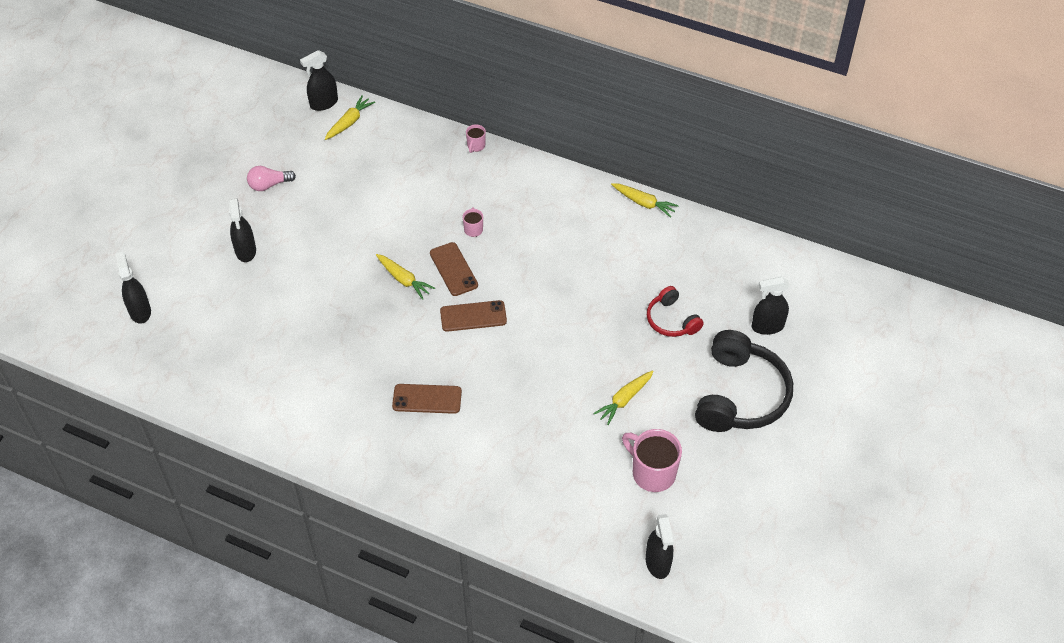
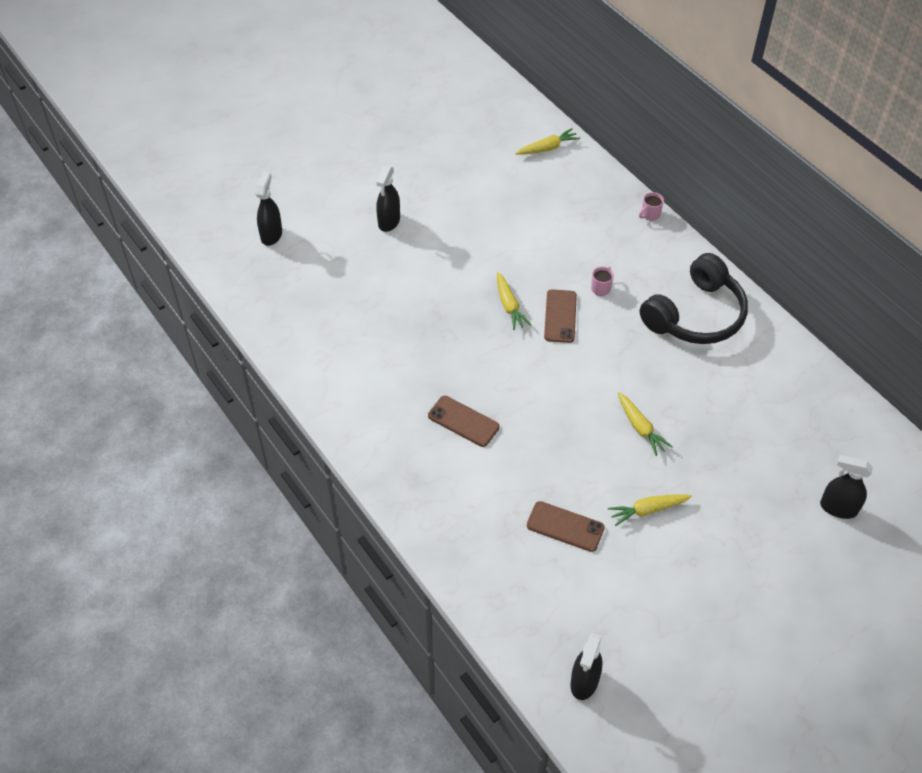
camera: 30 degrees right, 0 degrees up
(269, 185) = (444, 174): pink light bulb -> none
(324, 103) = (535, 123): black spray bottle -> none
(473, 316) = (552, 366): brown phone -> brown phone (565, 527)
(643, 203) = (782, 334): yellow carrot -> yellow carrot (640, 427)
(652, 473) = (632, 593): pink mug -> none
(671, 320) = (741, 457): red headphones -> none
(740, 395) = (768, 562): black headphones -> black headphones (695, 315)

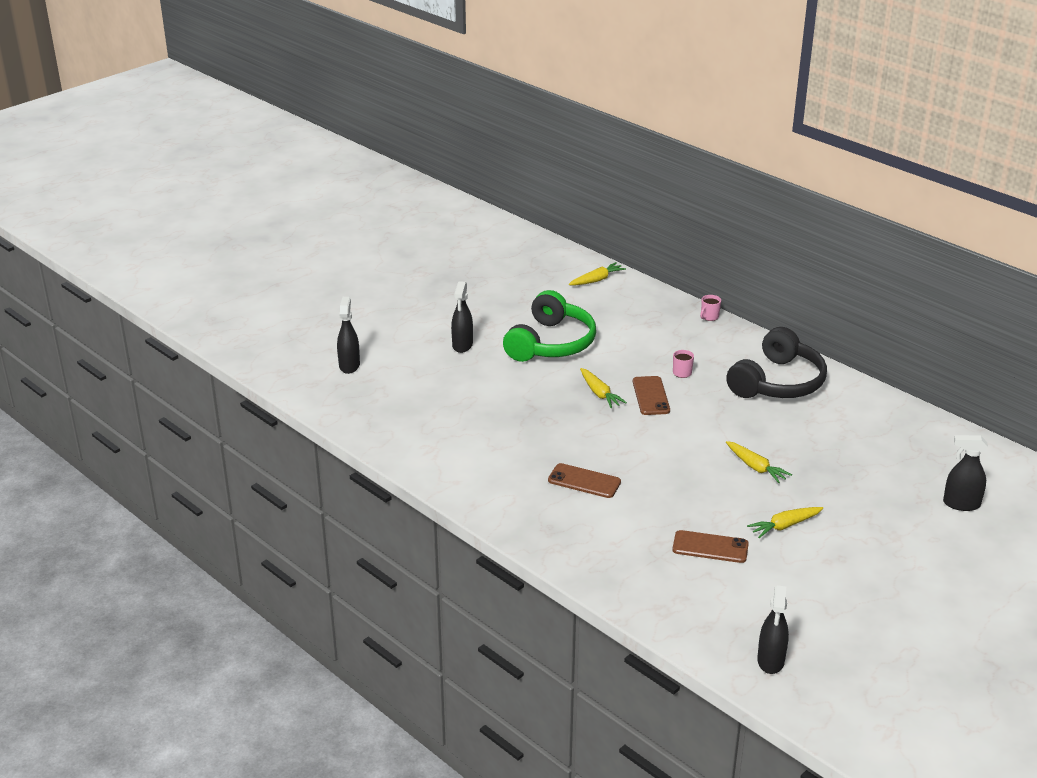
camera: 10 degrees left, 20 degrees down
(478, 230) = (551, 343): none -> green headphones

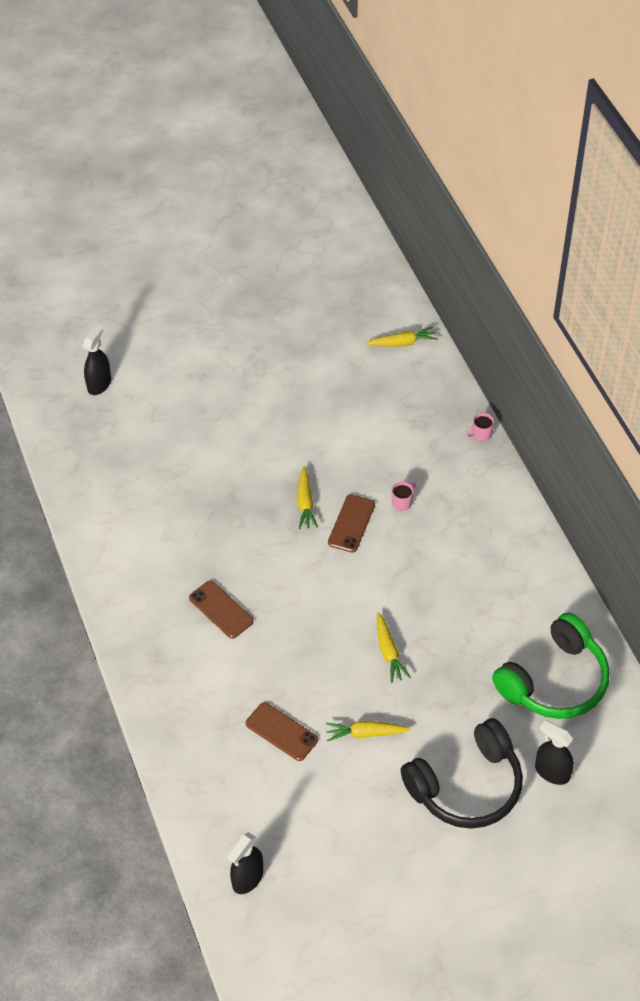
camera: 25 degrees right, 20 degrees up
(462, 345) = (217, 392): black spray bottle -> none
(551, 343) = (301, 418): green headphones -> green headphones (554, 681)
(777, 382) = (487, 549): black headphones -> black headphones (466, 786)

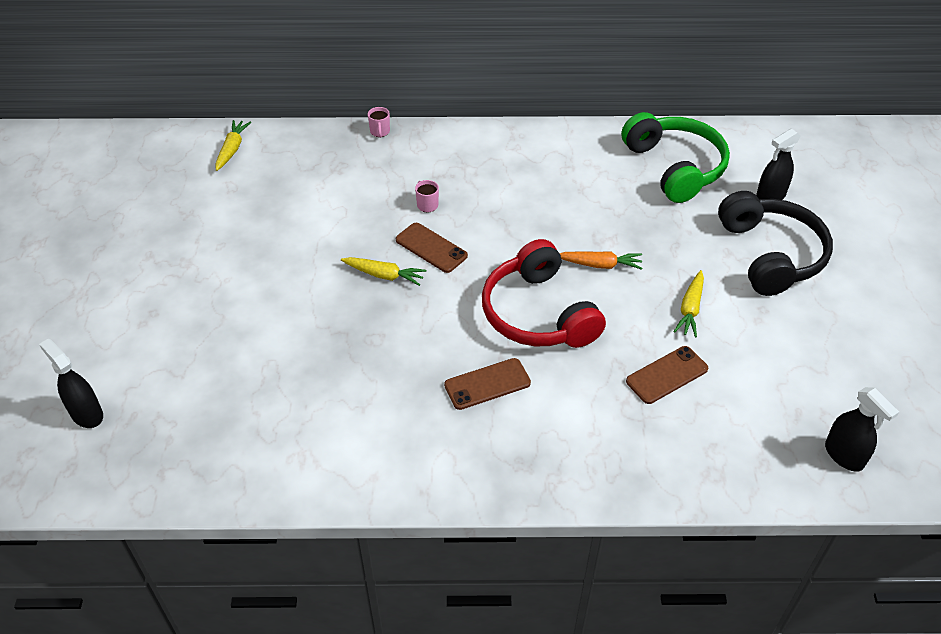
camera: 70 degrees left, 5 degrees down
(310, 622) = (538, 313): none -> red headphones
(388, 652) = (600, 265): yellow carrot -> orange carrot

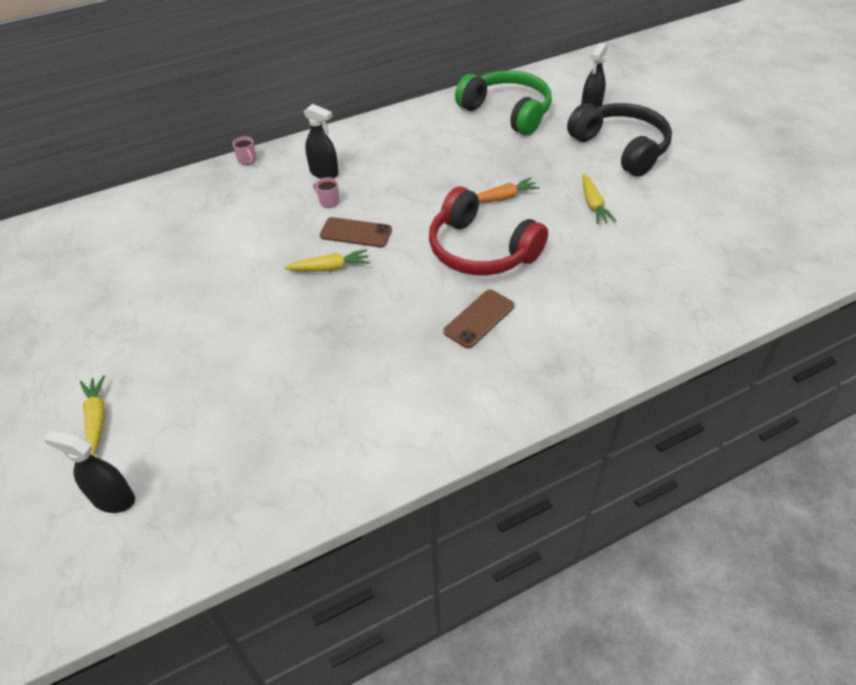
camera: 25 degrees left, 0 degrees up
(232, 149) = (115, 216): yellow carrot -> yellow carrot (96, 419)
(667, 375) = (612, 257): brown phone -> none
(844, 455) = (776, 264): black spray bottle -> black spray bottle (324, 173)

